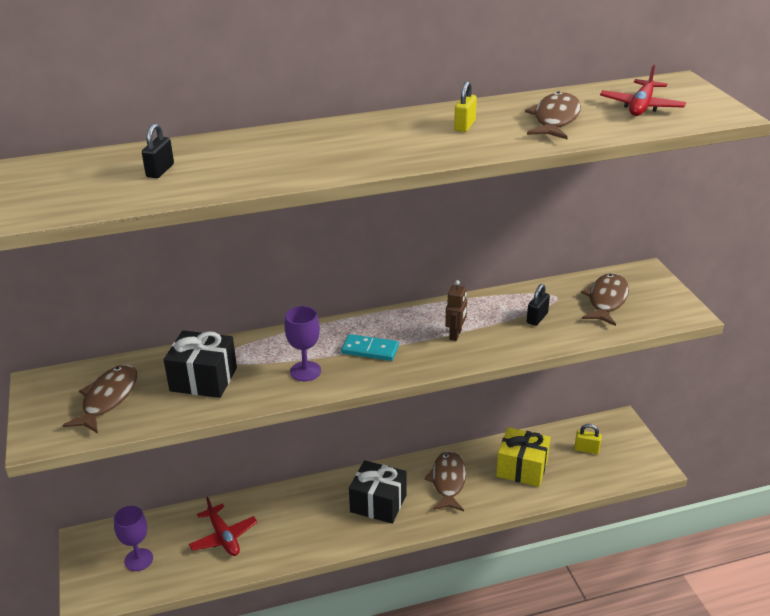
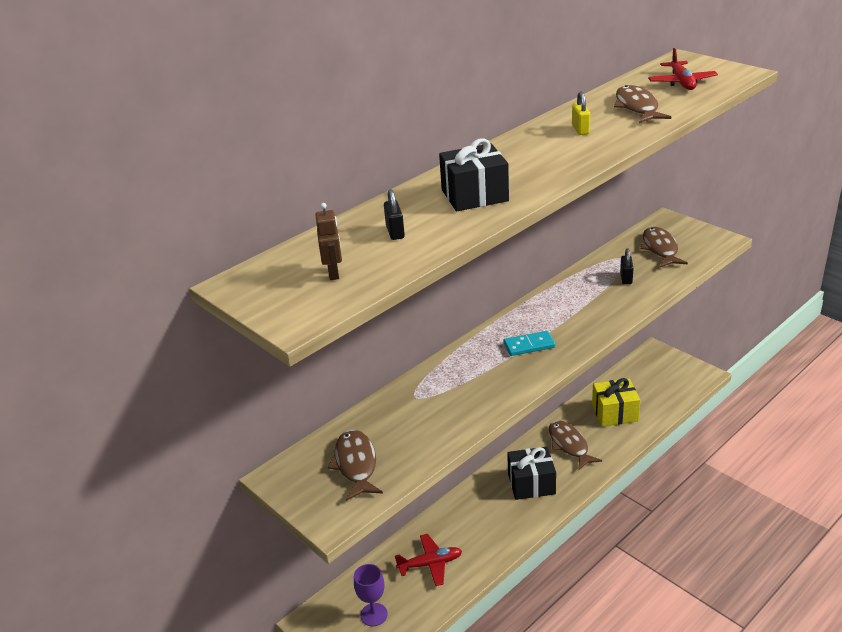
camera: 25 degrees left, 0 degrees up
(203, 379) = (421, 418): black gift -> black gift (474, 195)
(223, 537) = (430, 564): red plane -> red plane turned 45 degrees counterclockwise
(305, 371) = (496, 380): purple goblet -> none
(455, 335) = (580, 311): brown robot -> brown robot (334, 273)
(586, 449) = (648, 380): yellow padlock -> none

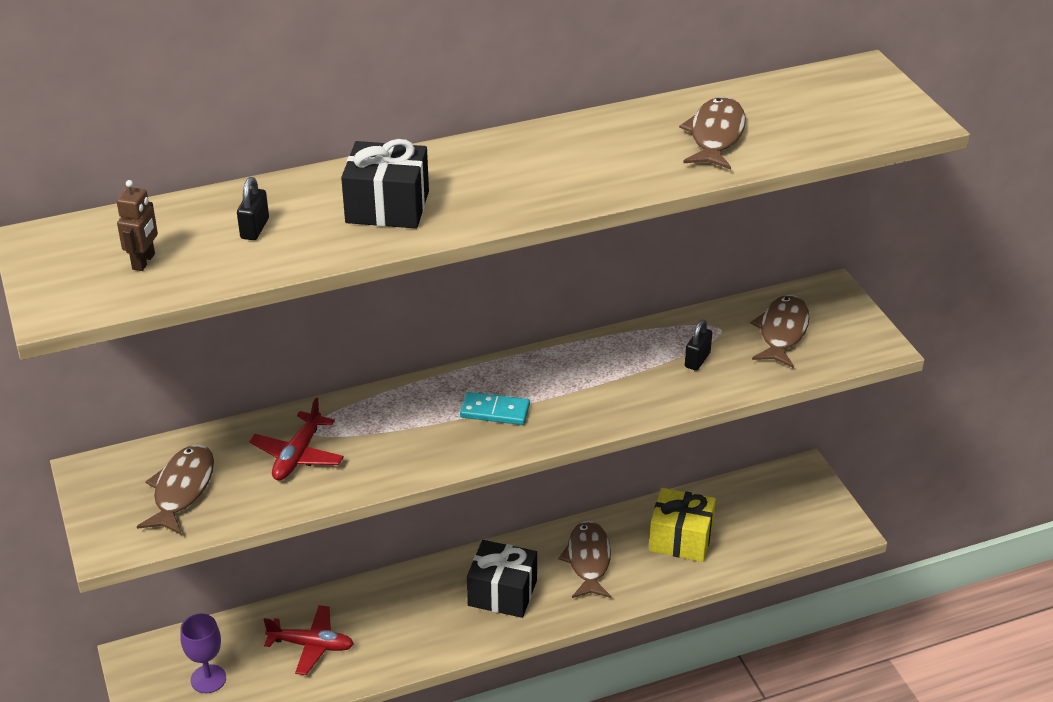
camera: 20 degrees right, 5 degrees up
(580, 129) = (608, 148): yellow padlock -> none
(682, 82) = (818, 112): red plane -> red plane (298, 455)

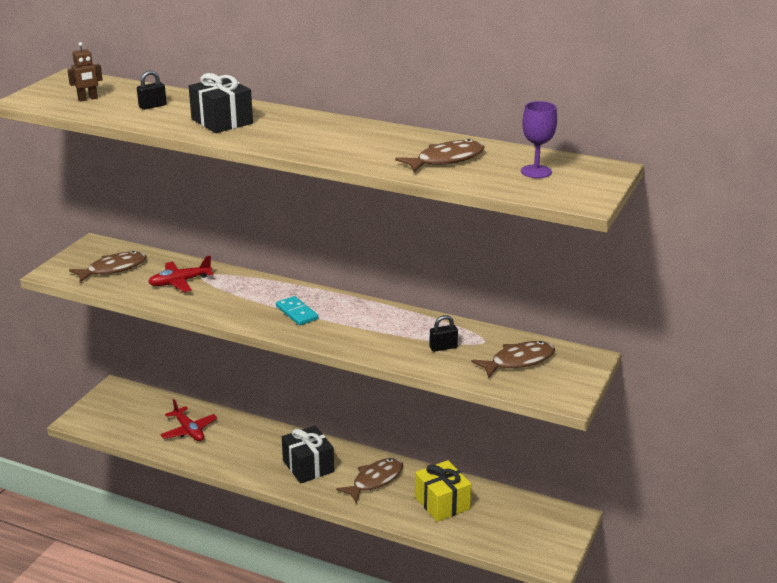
camera: 45 degrees right, 10 degrees down
(208, 679) = (128, 415): purple goblet -> purple goblet (536, 171)

